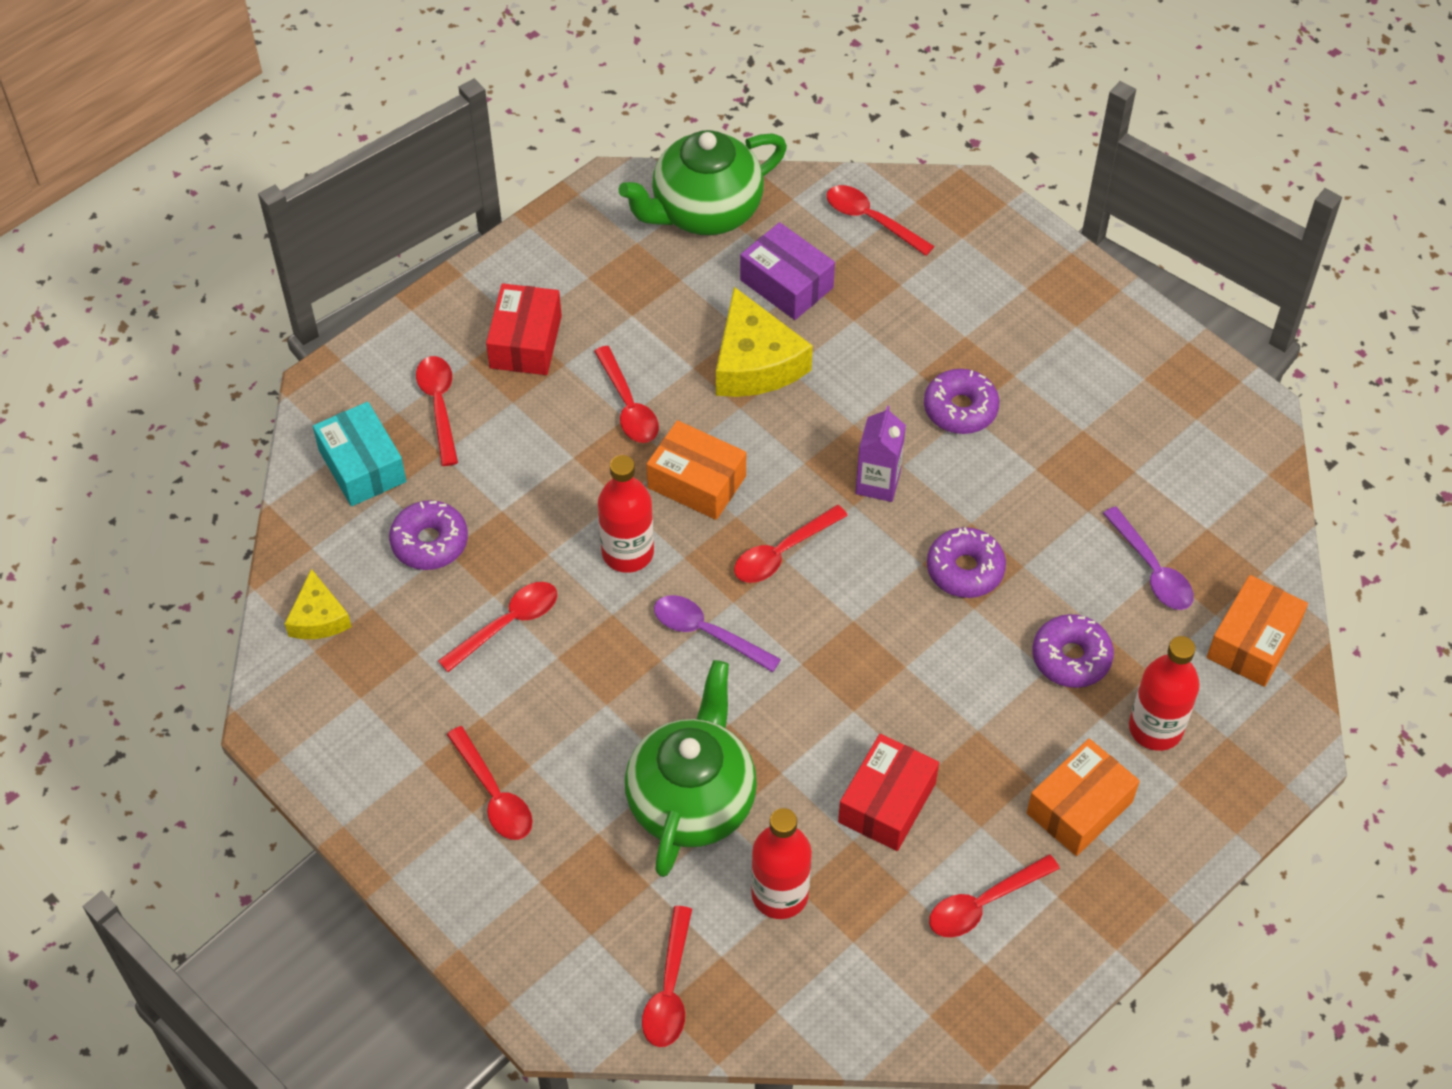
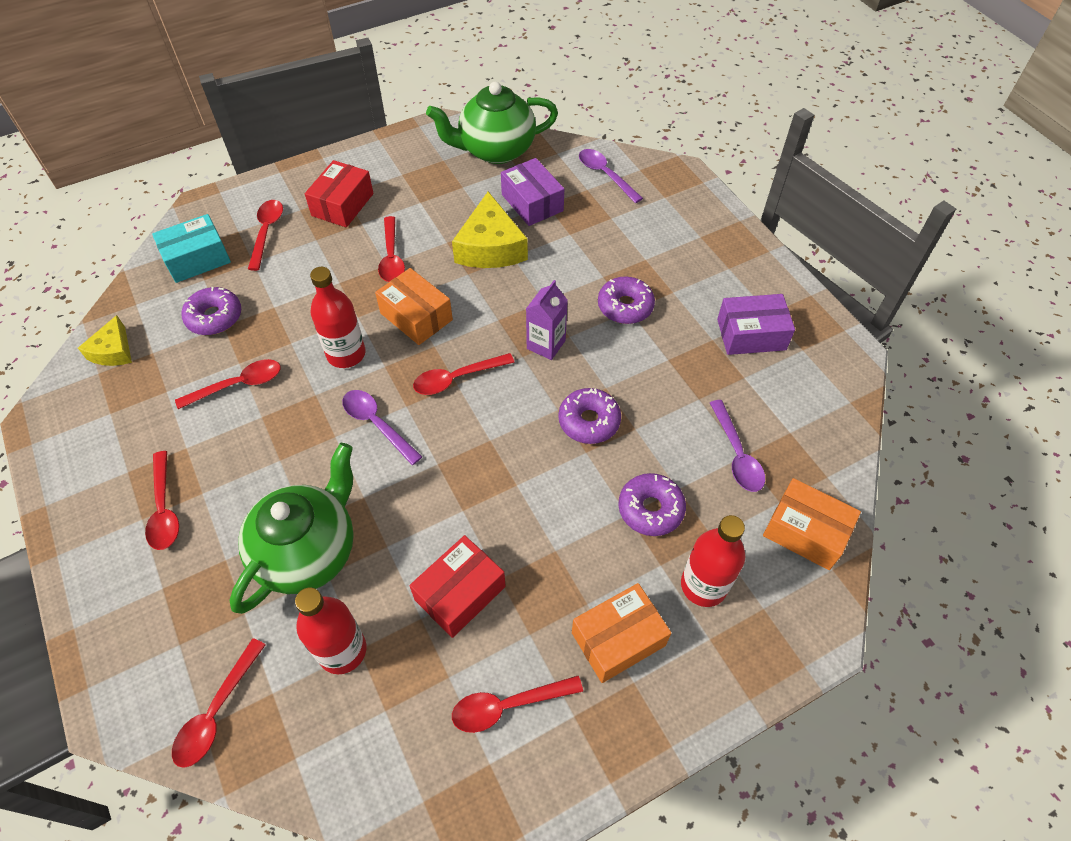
camera: 15 degrees right, 0 degrees up
(362, 466) = (197, 259): turquoise box -> turquoise box turned 75 degrees clockwise
(871, 220) = (605, 175): red spoon -> purple spoon
(1128, 412) = (751, 334): none -> purple box
(1252, 642) = (805, 532): orange box -> orange box turned 75 degrees clockwise

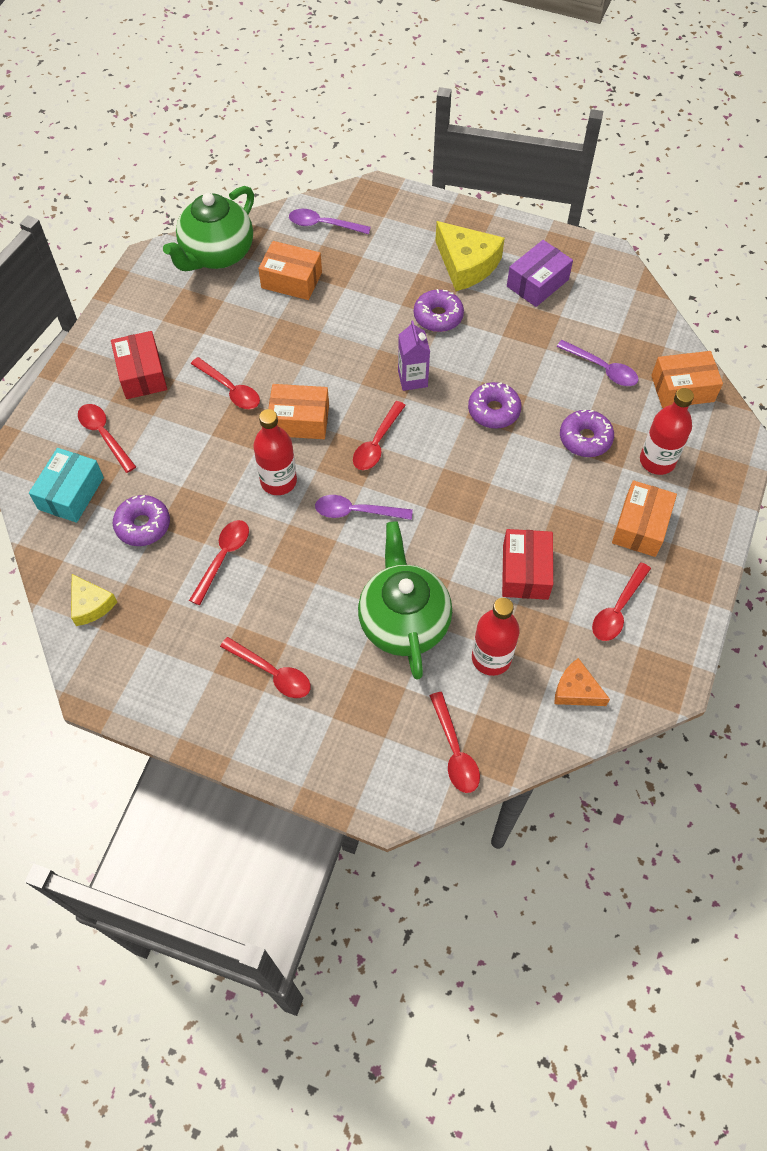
camera: 40 degrees left, 5 degrees up
(382, 753) = (576, 690): none -> orange cheese
(490, 247) = (297, 334): yellow cheese -> yellow cheese (466, 264)
(532, 203) = (291, 280): purple box -> orange box

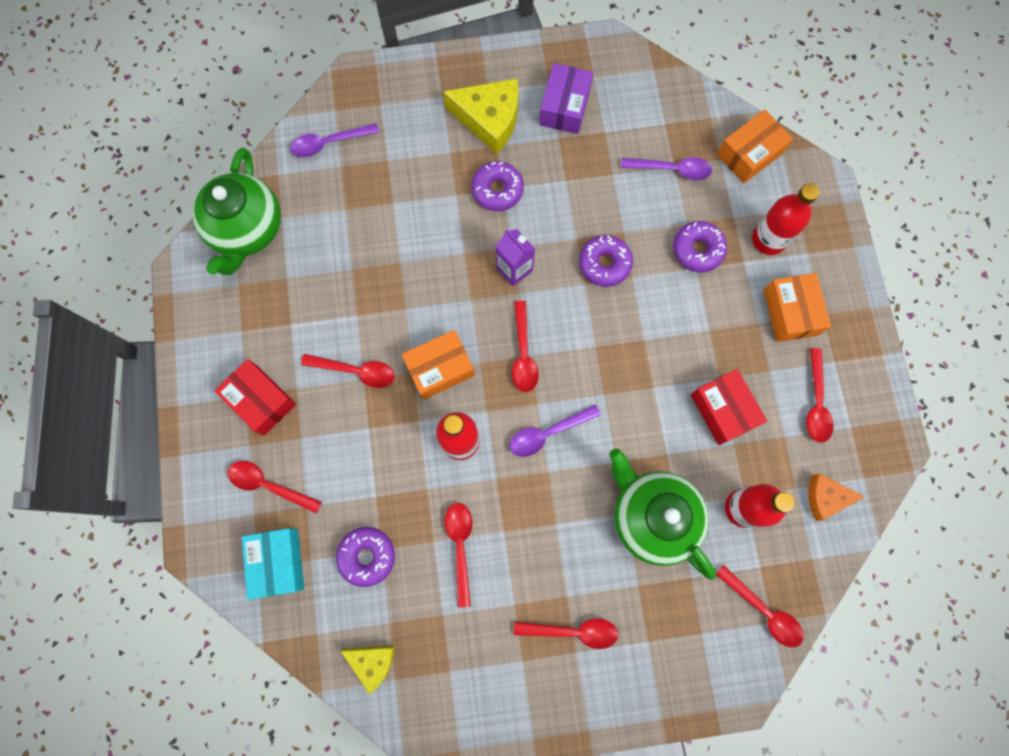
camera: 30 degrees left, 15 degrees up
(291, 280) = (337, 221): orange box -> none

